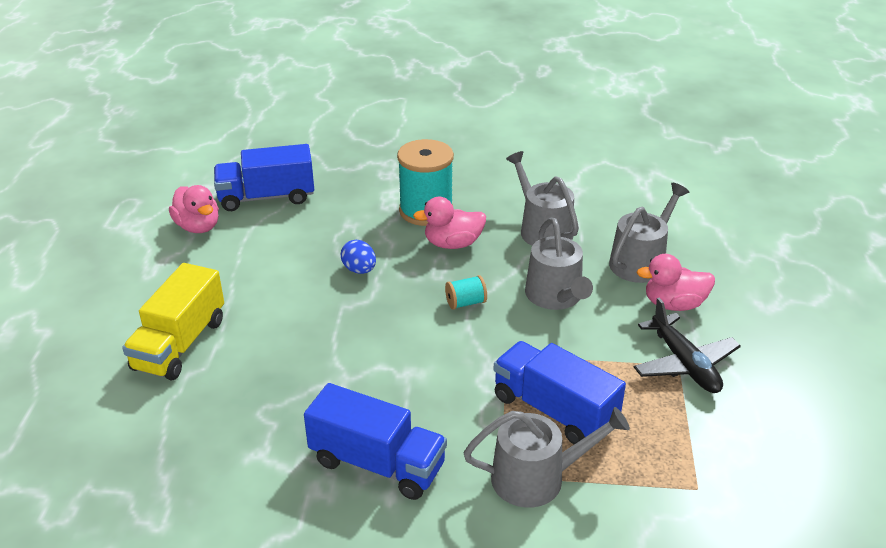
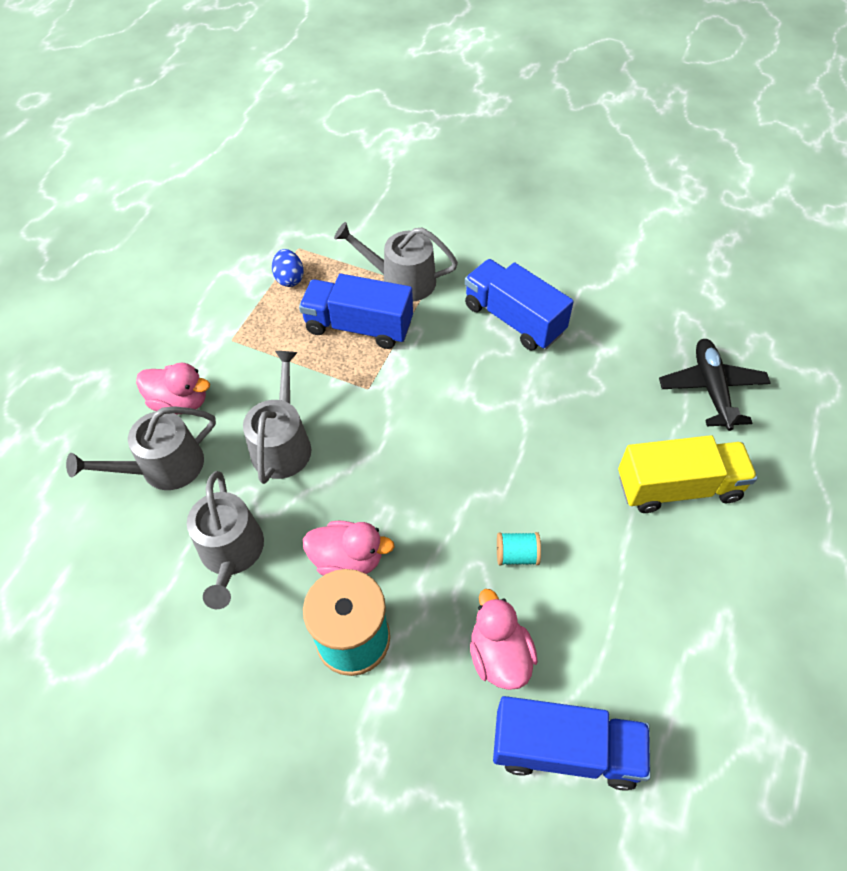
camera: 160 degrees left, 20 degrees up
(180, 344) = (678, 487): yellow truck -> yellow truck turned 45 degrees clockwise
(198, 227) = (667, 702): pink duck -> pink duck (499, 655)
(359, 270) = (471, 546): blue egg -> blue egg (289, 278)
(465, 303) = (375, 461): turquoise spool -> turquoise spool (517, 555)
(554, 410) = (359, 326): blue truck -> blue truck turned 135 degrees clockwise
(684, 364) = (225, 339): black plane -> black plane (711, 389)

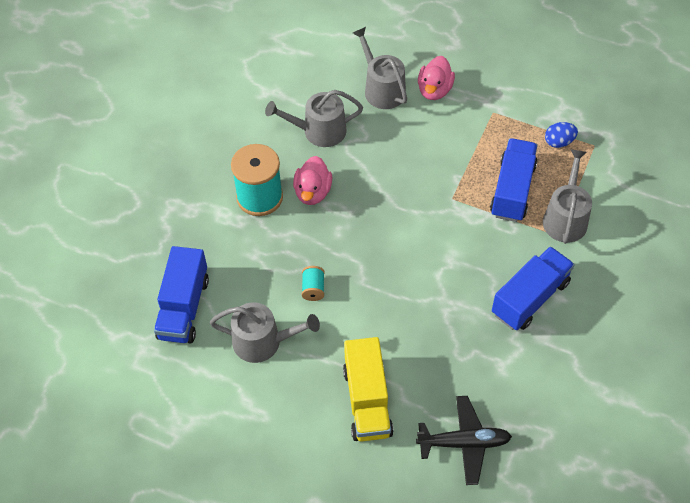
camera: 90 degrees right, 0 degrees up
(282, 444) = (401, 150): grey watering can -> grey watering can (263, 341)
(499, 655) = (244, 275): pink duck -> none

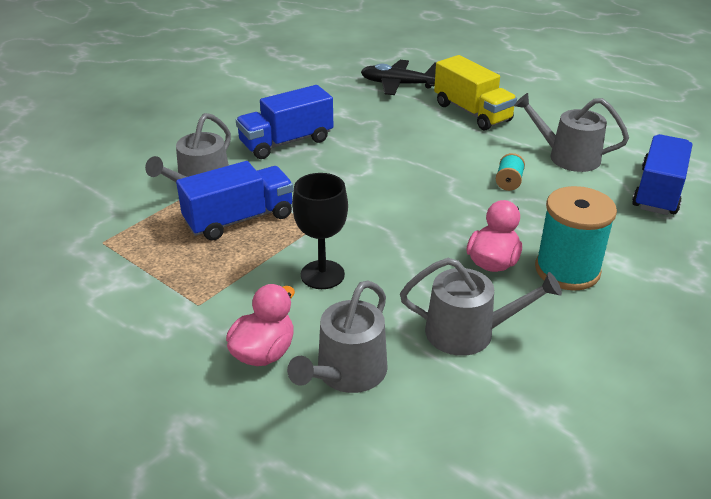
camera: 165 degrees left, 20 degrees down
(367, 401) = (472, 112): yellow truck -> yellow truck turned 135 degrees clockwise
(382, 89) = (347, 373): grey watering can -> grey watering can turned 45 degrees clockwise
(426, 153) = (322, 275): none -> black goblet
(512, 190) = (239, 219): blue truck -> blue truck turned 150 degrees counterclockwise
(559, 142) = (142, 253): blue egg -> none

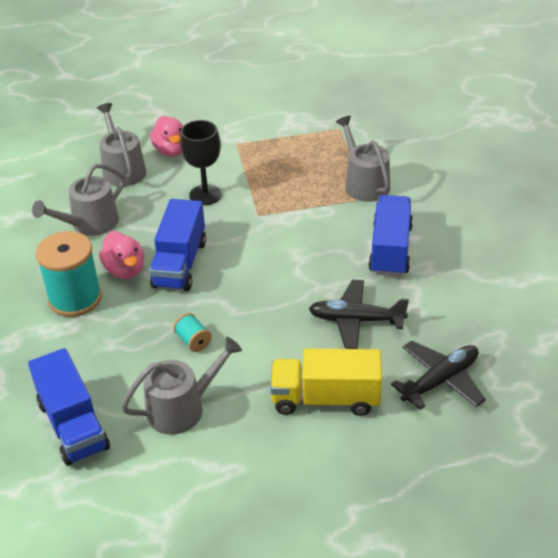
camera: 130 degrees right, 5 degrees up
(239, 219) = (303, 186): blue truck -> blue truck (180, 264)
(386, 128) = (356, 320): none -> black plane

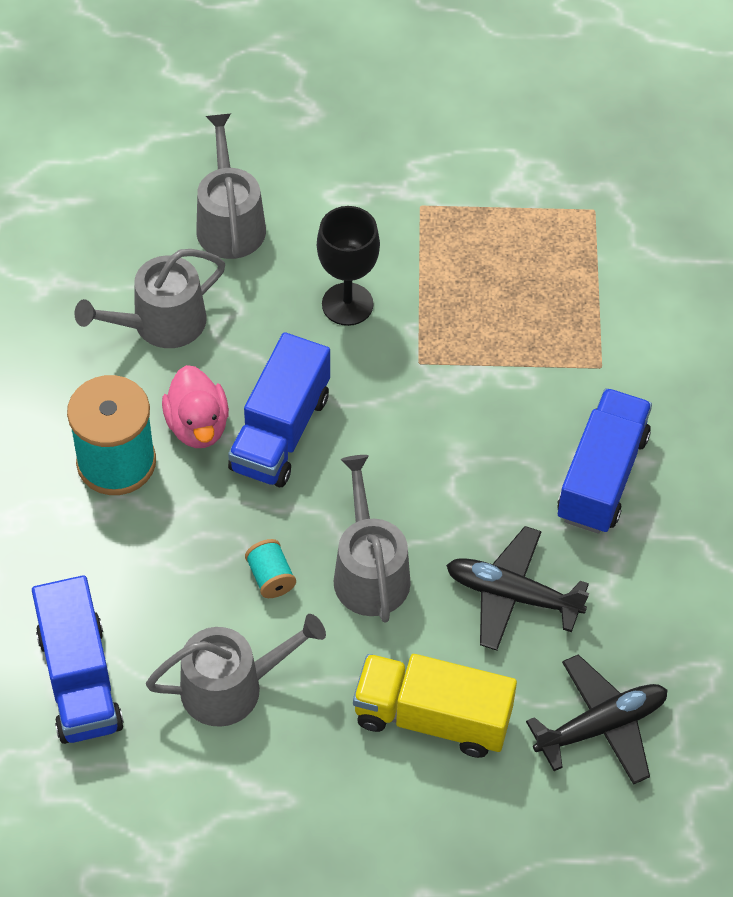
camera: 10 degrees right, 15 degrees up
(171, 150) = (314, 198): pink duck -> none
(364, 184) = (600, 337): grey watering can -> grey watering can (369, 572)

